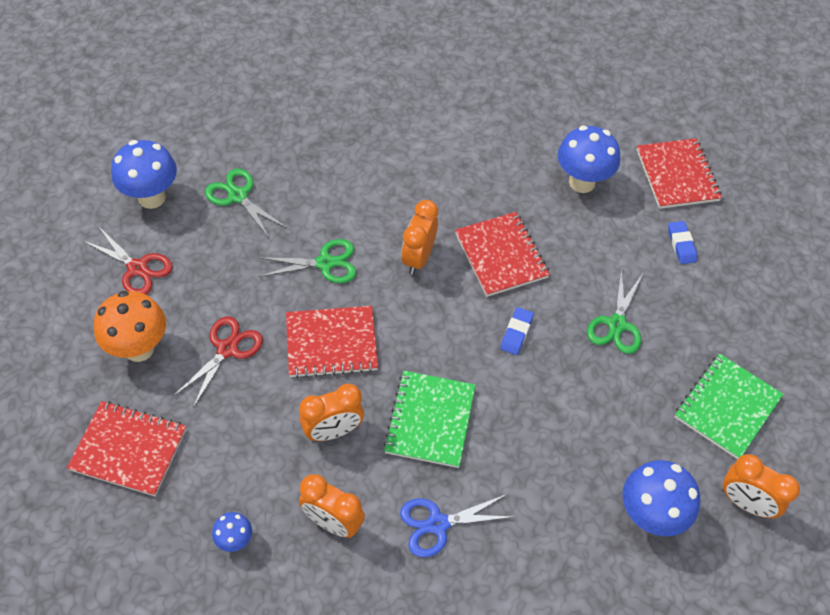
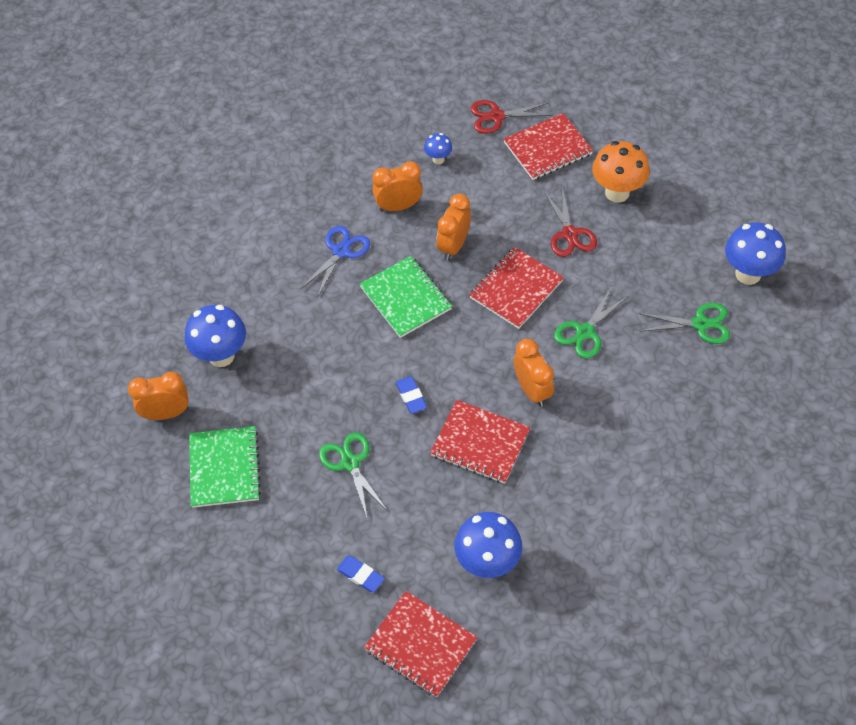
camera: 140 degrees right, 0 degrees up
(137, 268) = (686, 229): red scissors -> red scissors (496, 116)

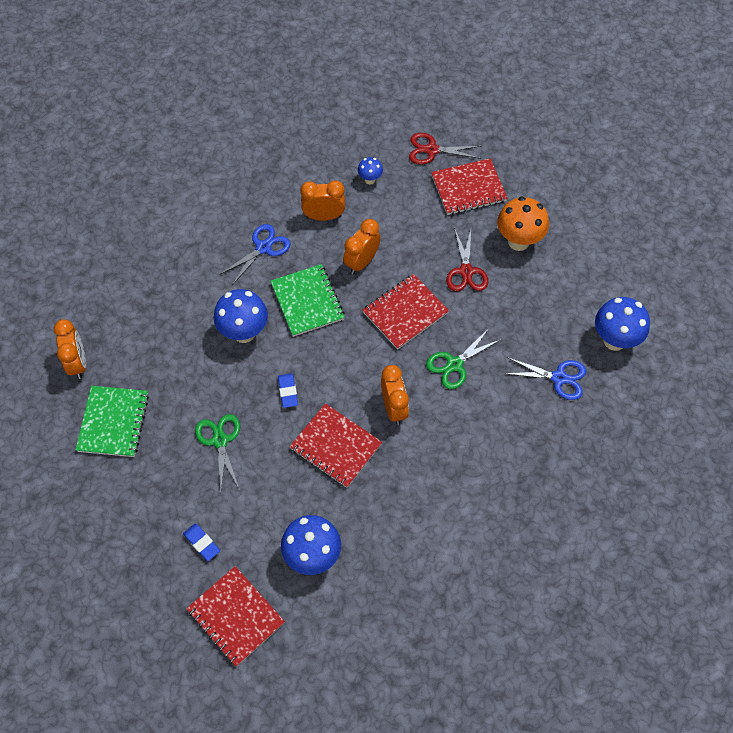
camera: 10 degrees right, 5 degrees up
(166, 413) = (78, 363): orange clock -> orange clock turned 75 degrees clockwise
(221, 356) = (137, 321): blue mushroom -> blue mushroom (244, 332)
(700, 324) = (559, 378): green scissors -> blue scissors

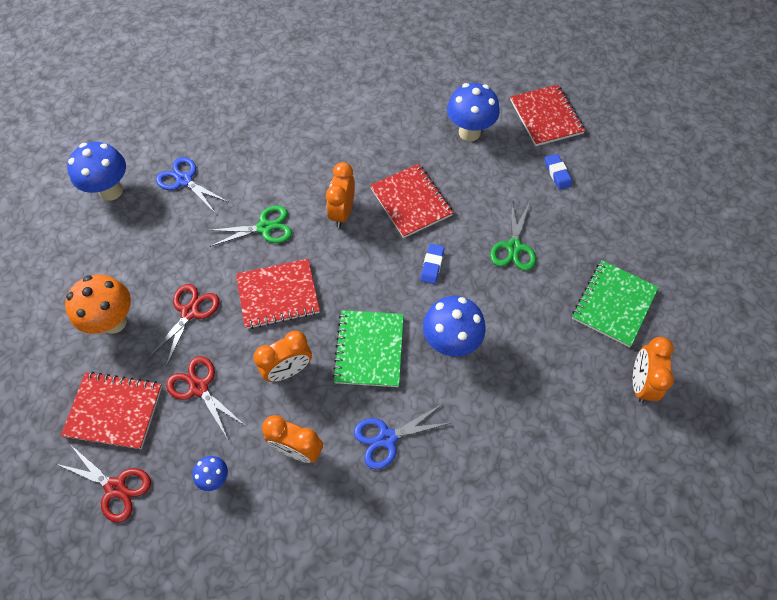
camera: 155 degrees left, 0 degrees up
(420, 225) = (199, 387): none -> red scissors

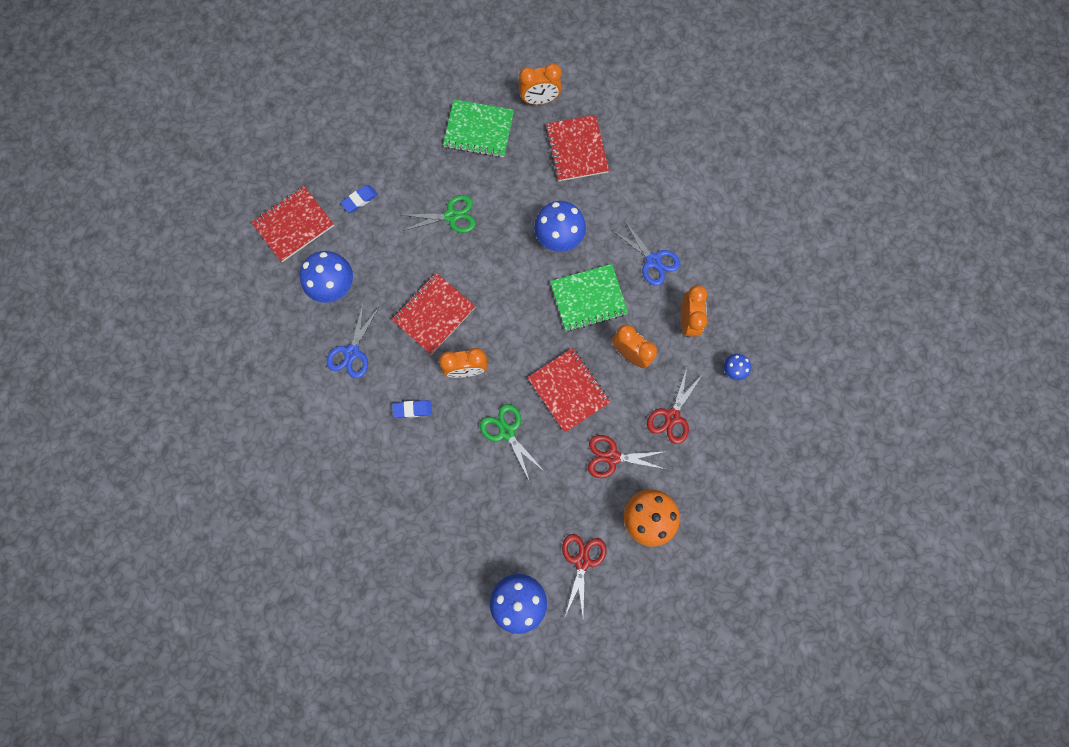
camera: 110 degrees left, 15 degrees up
(114, 411) = (717, 473): red notebook -> red notebook (576, 149)
(115, 487) = (770, 440): red scissors -> red scissors (582, 561)
(184, 180) = (482, 533): blue scissors -> blue scissors (352, 352)
(432, 265) = (493, 275): blue eraser -> blue eraser (412, 409)

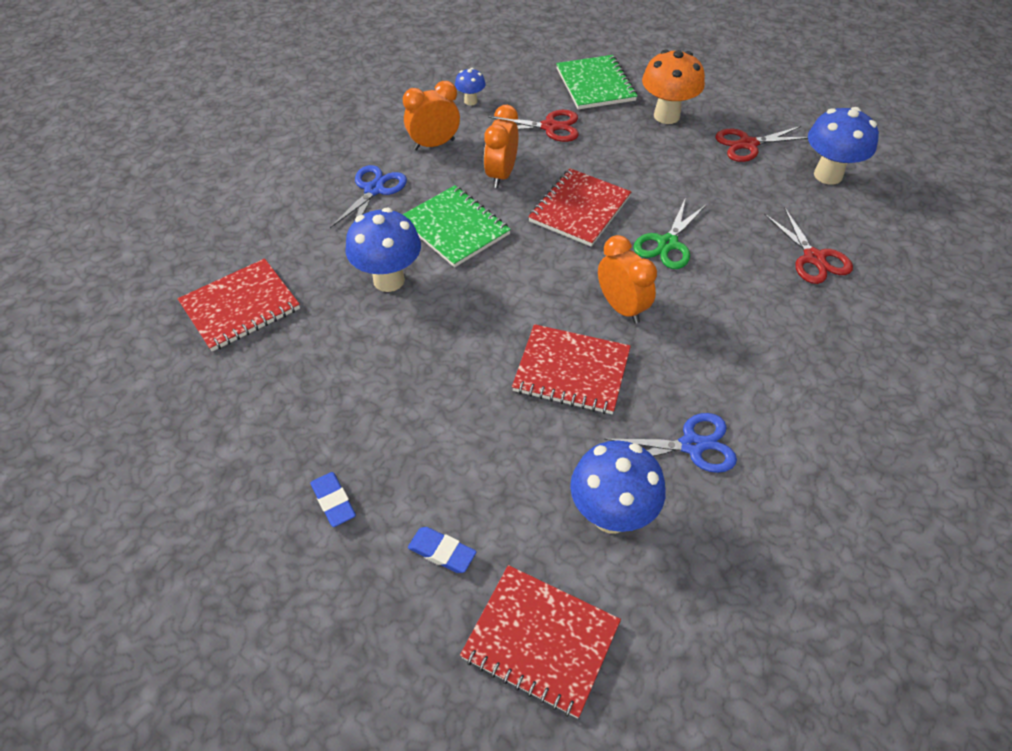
camera: 115 degrees left, 25 degrees down
(412, 409) = (713, 342): blue eraser -> blue eraser (333, 501)
(451, 216) = (410, 410): green scissors -> none
(479, 130) = (245, 433): green notebook -> green notebook (595, 84)
(540, 100) = (166, 376): orange clock -> none
(612, 457) = (626, 155): red scissors -> red scissors (813, 258)

